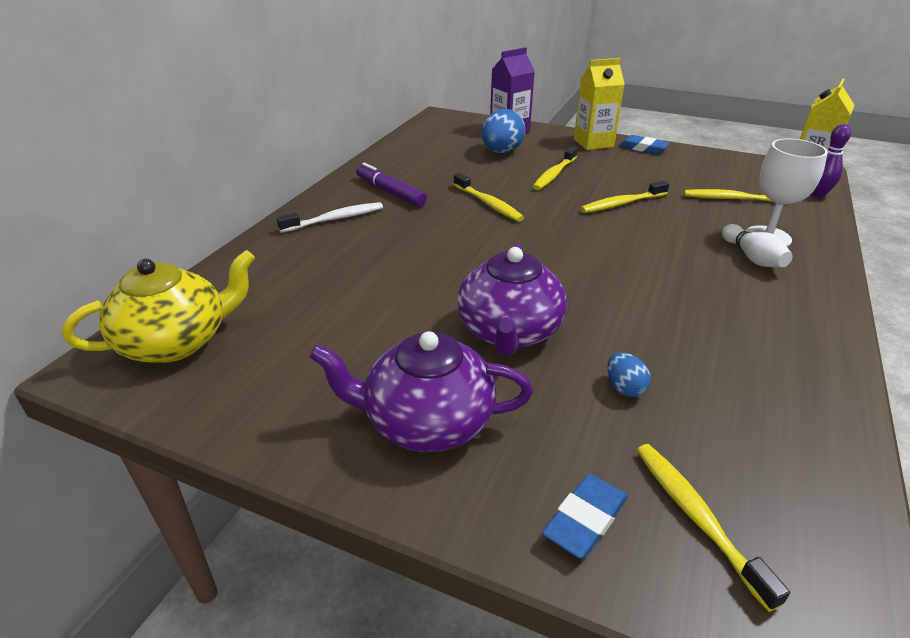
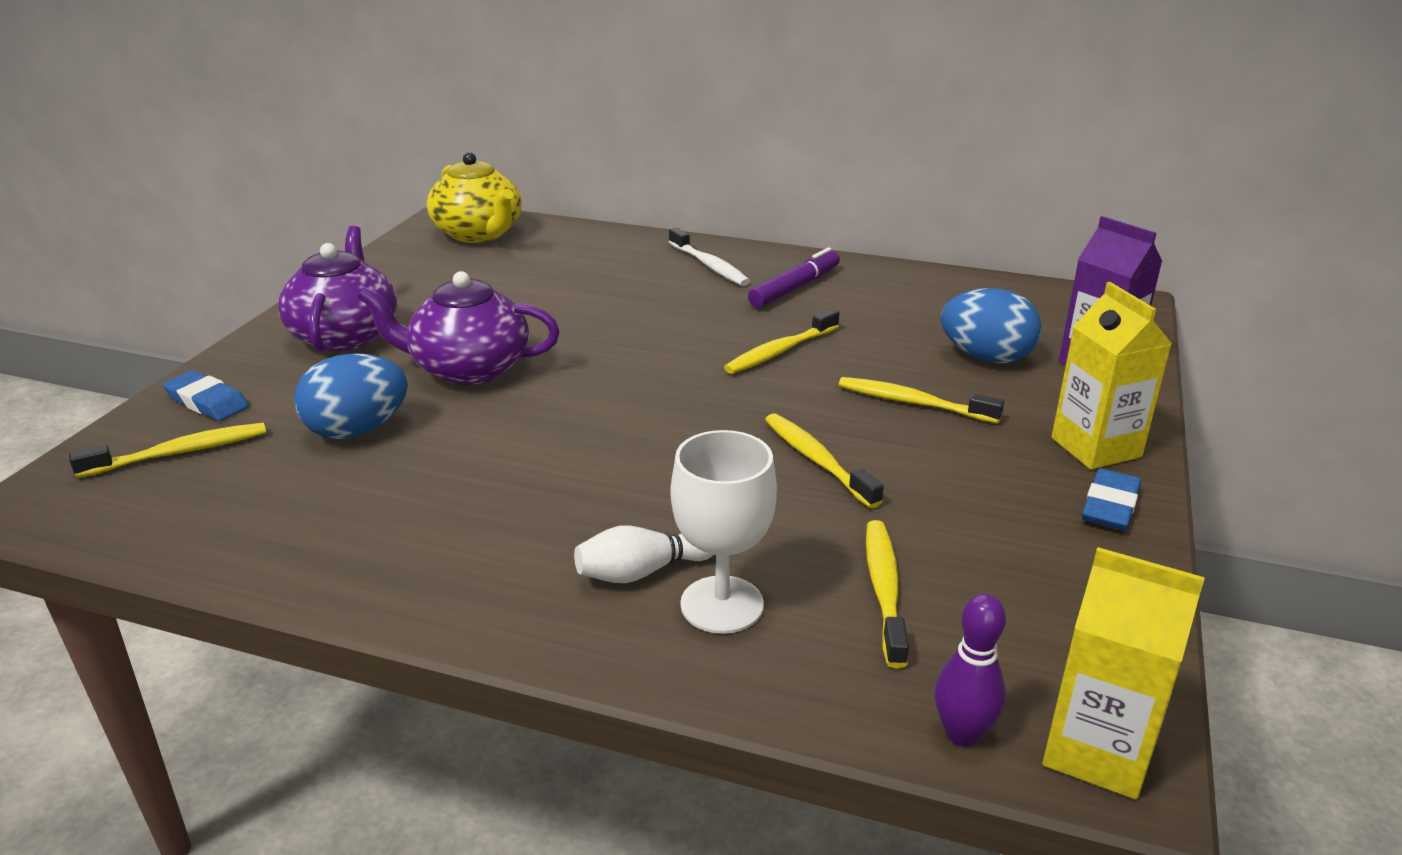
camera: 85 degrees right, 5 degrees down
(624, 388) = (357, 430): blue egg -> blue egg, size x2.00

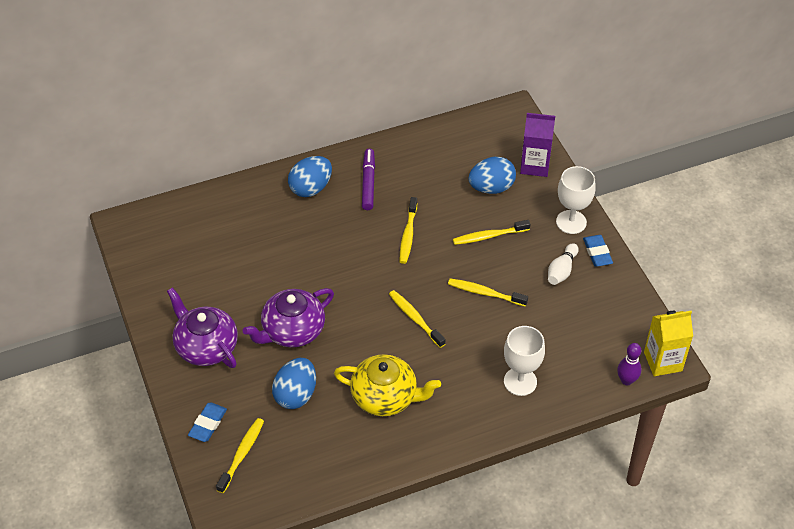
camera: 40 degrees left, 20 degrees up
(207, 401) = (208, 424): blue eraser -> blue eraser turned 60 degrees counterclockwise
(479, 234) = (161, 230): yellow teapot -> yellow teapot (385, 397)
(643, 571) = (482, 386): white bowling pin -> white bowling pin (561, 271)
(709, 265) = (311, 188): white toothbrush -> blue egg
(884, 590) = (561, 341): yellow toothbrush -> yellow toothbrush (415, 318)
(1096, 447) = (571, 222): yellow carton -> white goblet

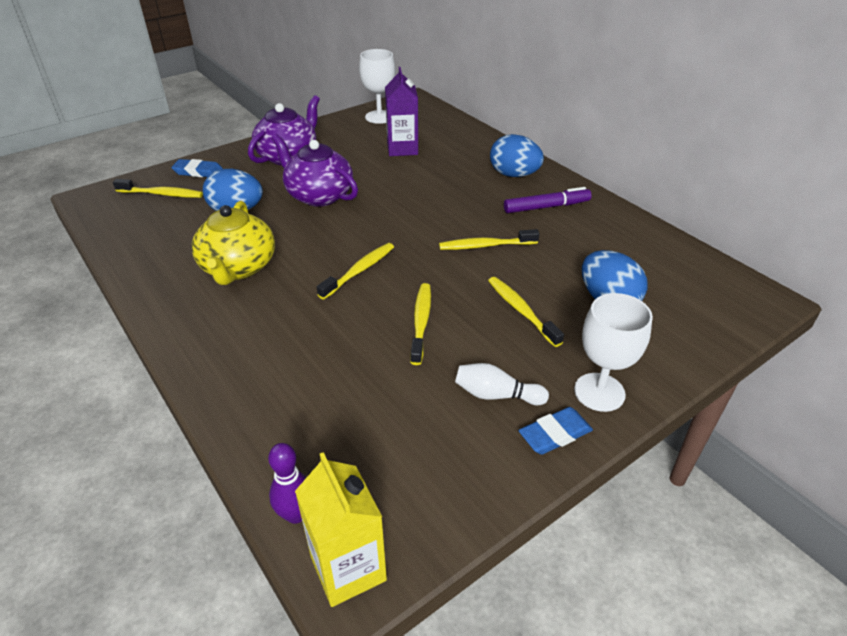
camera: 75 degrees right, 10 degrees down
(520, 381) = (276, 379): white goblet -> white goblet (379, 117)
(535, 165) = (682, 335): purple carton -> purple carton (402, 149)

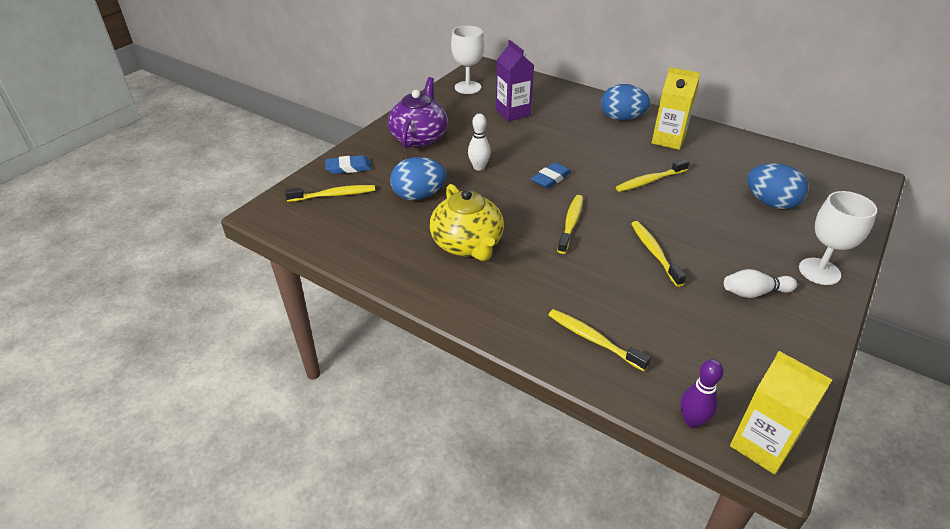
camera: 20 degrees left, 0 degrees up
(319, 195) = (479, 167): purple teapot -> white bowling pin
(521, 310) = (718, 225): yellow toothbrush -> yellow toothbrush (593, 339)
(546, 207) = (668, 140): purple marker -> yellow carton
(555, 434) = (815, 309): blue eraser -> blue eraser (551, 178)

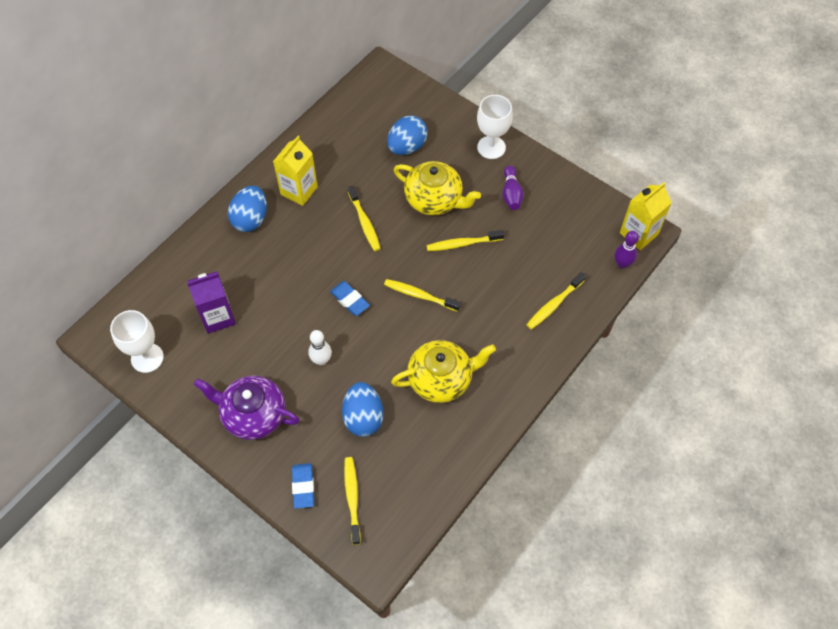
camera: 85 degrees left, 20 degrees up
(707, 227) = (434, 200): none -> yellow teapot
(754, 293) = (511, 194): white bowling pin -> purple bowling pin

